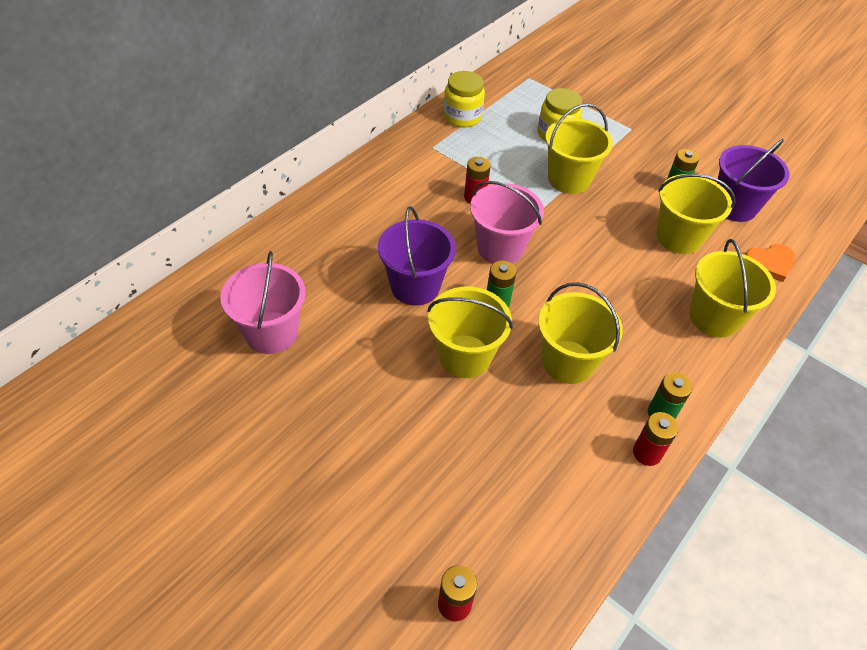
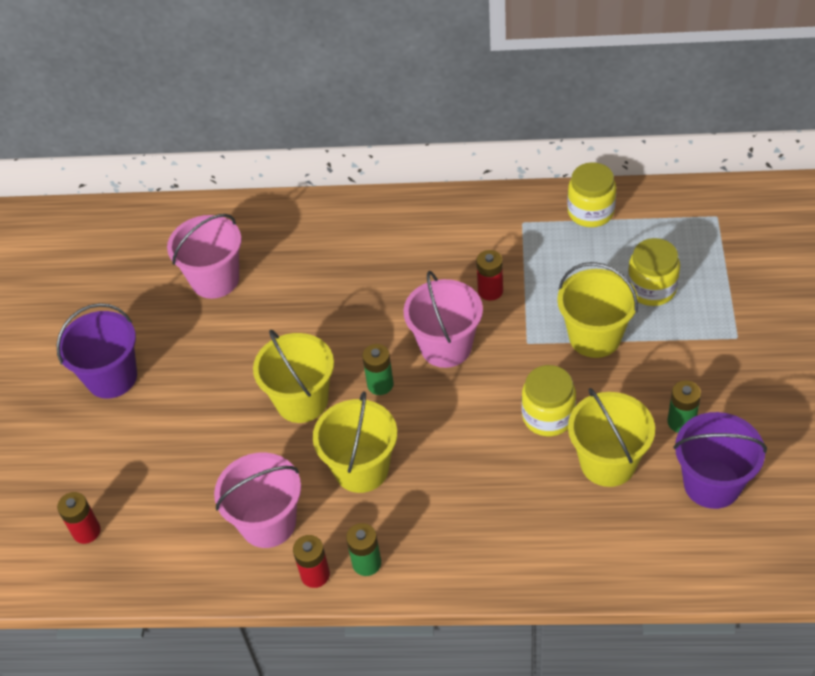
camera: 60 degrees right, 0 degrees up
(415, 286) = (343, 324): purple bucket -> purple bucket (112, 377)
(568, 453) = (268, 523): none -> pink bucket
(614, 239) = (548, 416): none -> yellow jar
(714, 317) = (523, 545): yellow bucket -> none
(769, 263) = (653, 555): orange heart -> none

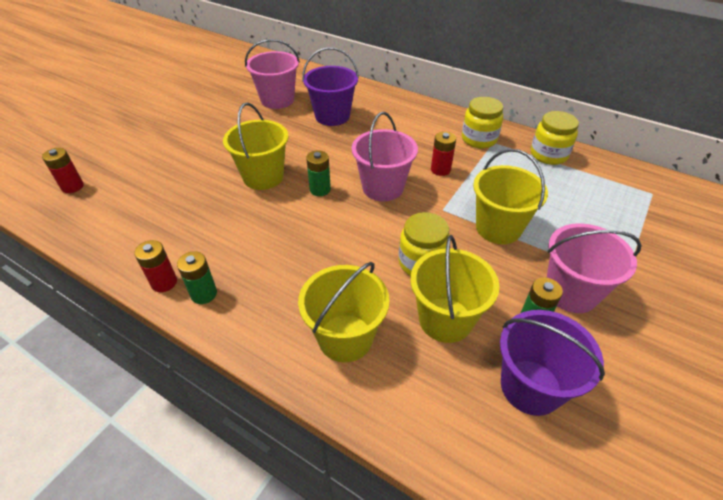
camera: 25 degrees right, 5 degrees down
(112, 377) = (175, 120): purple bucket -> purple bucket (332, 116)
(268, 523) = (171, 234): pink bucket -> pink bucket (571, 292)
(361, 469) = (260, 232): yellow bucket -> yellow bucket (345, 338)
(651, 289) = (566, 217): yellow jar -> yellow jar (479, 139)

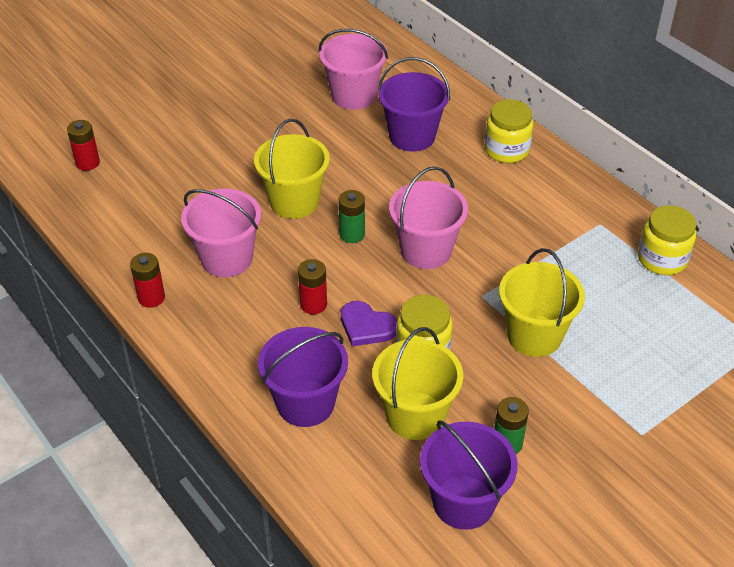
camera: 20 degrees right, 0 degrees up
(204, 294) = (186, 320): green battery -> none
(345, 338) = (305, 403): yellow bucket -> purple bucket
(366, 256) = (366, 326): none -> purple heart
(440, 170) = (508, 245): red battery -> red battery (313, 304)
(479, 139) = (583, 215): yellow jar -> yellow jar (506, 150)
(571, 292) = (570, 428): pink bucket -> pink bucket (227, 258)

